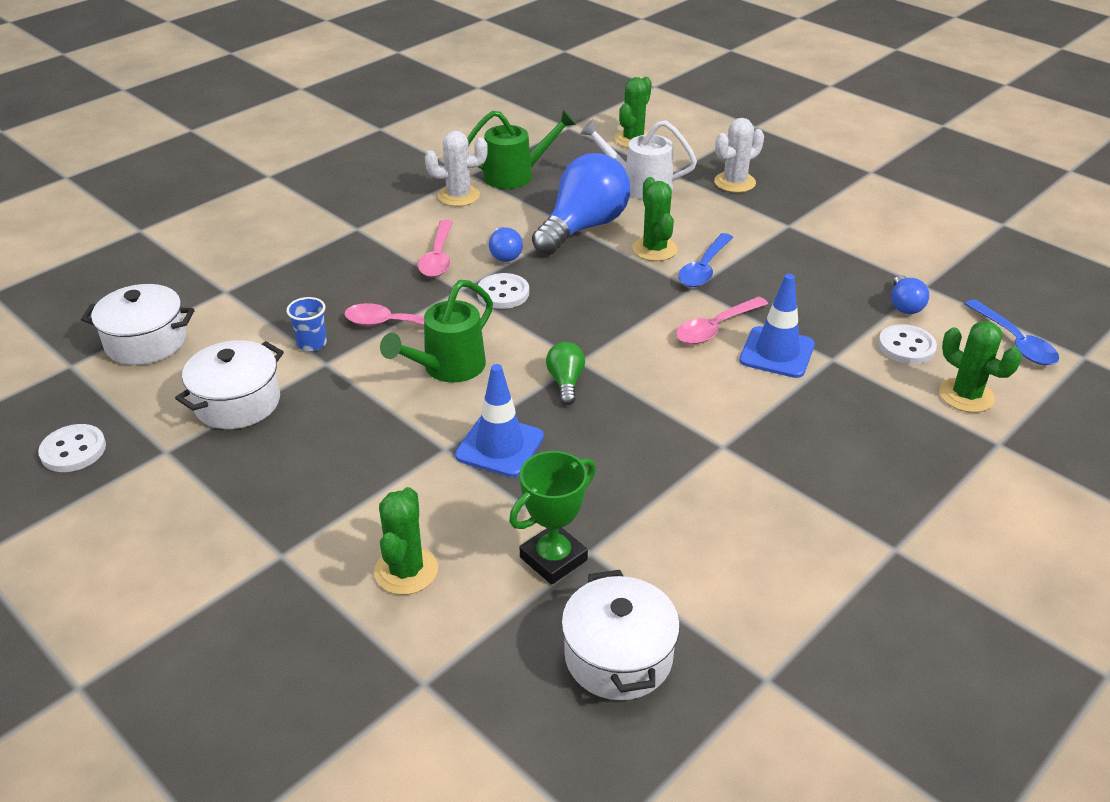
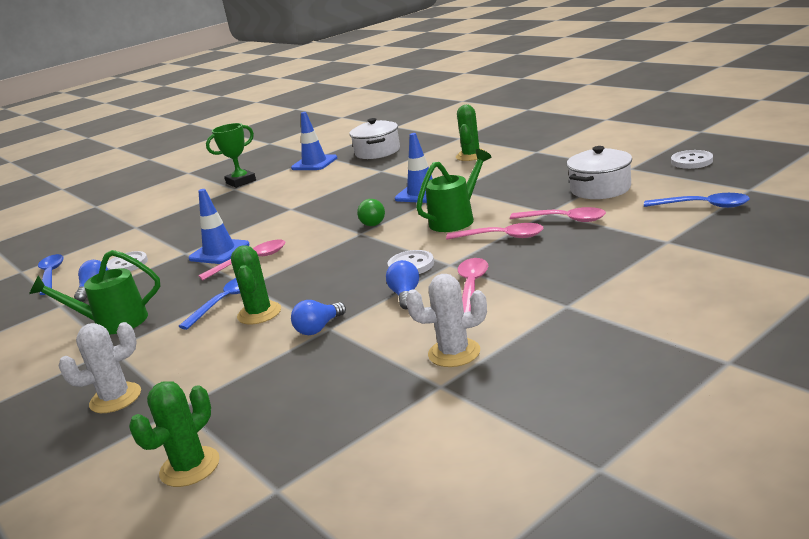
camera: 170 degrees left, 15 degrees down
(146, 342) = (703, 206): white pot -> blue spoon
(312, 343) = (564, 220): blue cup -> pink spoon
(516, 175) = (378, 388): green watering can -> green watering can (113, 323)
(553, 559) = (399, 167): green trophy -> green trophy (241, 182)
(583, 227) = (318, 328): blue light bulb -> blue light bulb, size x0.46
(639, 185) = (230, 385): white watering can -> none
(761, 633) = (314, 163): none -> blue traffic cone
(966, 395) = (124, 244): green cactus -> none

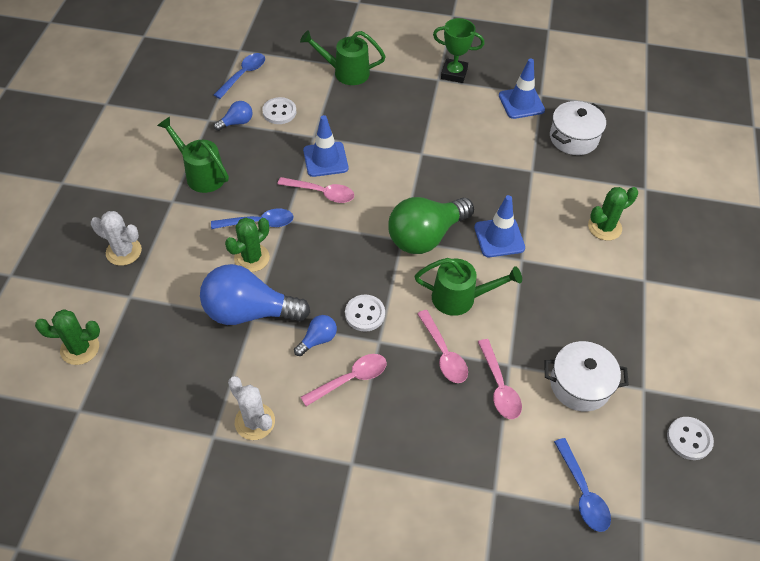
camera: 45 degrees right, 30 degrees up
(150, 225) = (346, 72): none -> green watering can
(318, 328) = (249, 312): blue light bulb -> blue light bulb, size x2.17
(374, 222) = (425, 236): green light bulb -> green light bulb, size x2.17

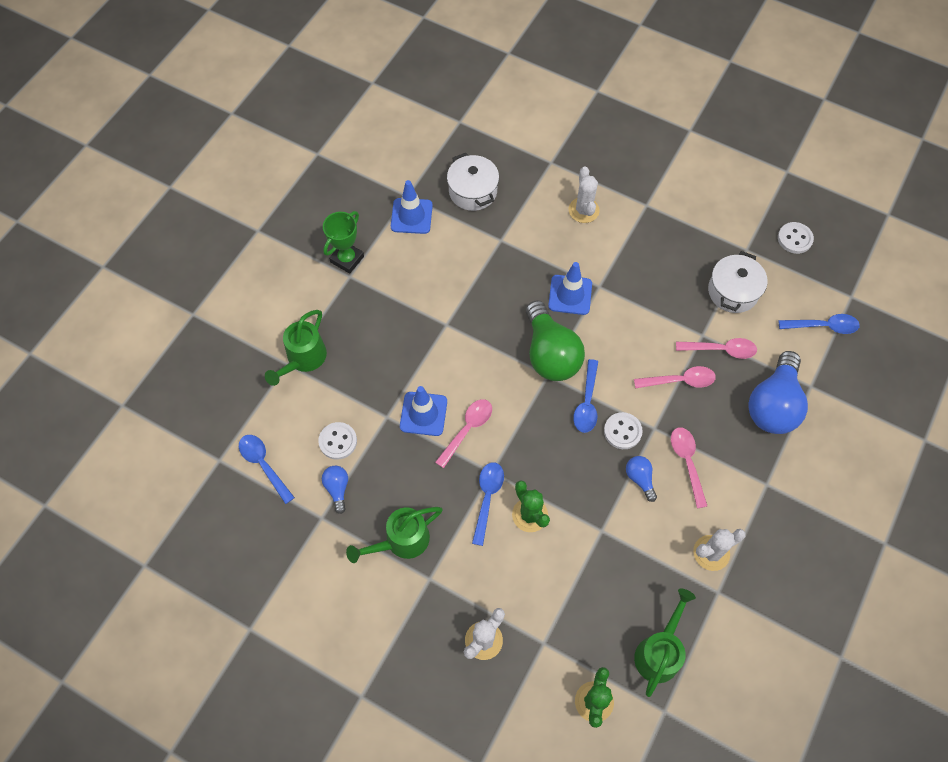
camera: 70 degrees left, 10 degrees up
(249, 312) = (593, 532): blue light bulb -> blue light bulb (773, 405)
(384, 277) = (587, 403): none -> blue spoon
(460, 298) = (626, 348): green watering can -> green watering can (659, 651)
(604, 227) = (583, 210): green cactus -> white cactus

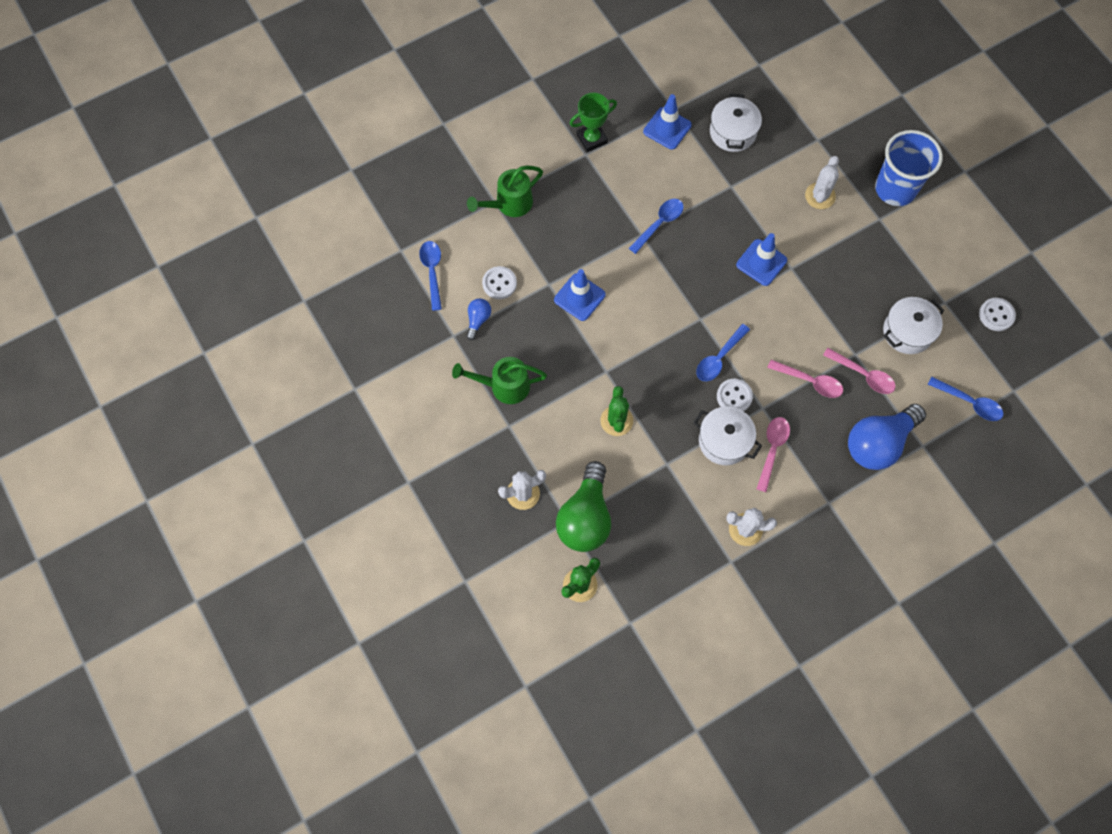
camera: 30 degrees right, 5 degrees up
(467, 429) = (607, 328): pink spoon -> none
(487, 498) = (590, 390): blue spoon -> blue spoon (659, 223)
(550, 354) = (713, 303): green light bulb -> green light bulb (585, 517)
(640, 479) = (724, 441): blue light bulb -> white pot
(643, 173) = (895, 189): none -> blue cup
(659, 651) = (654, 578): green watering can -> none

